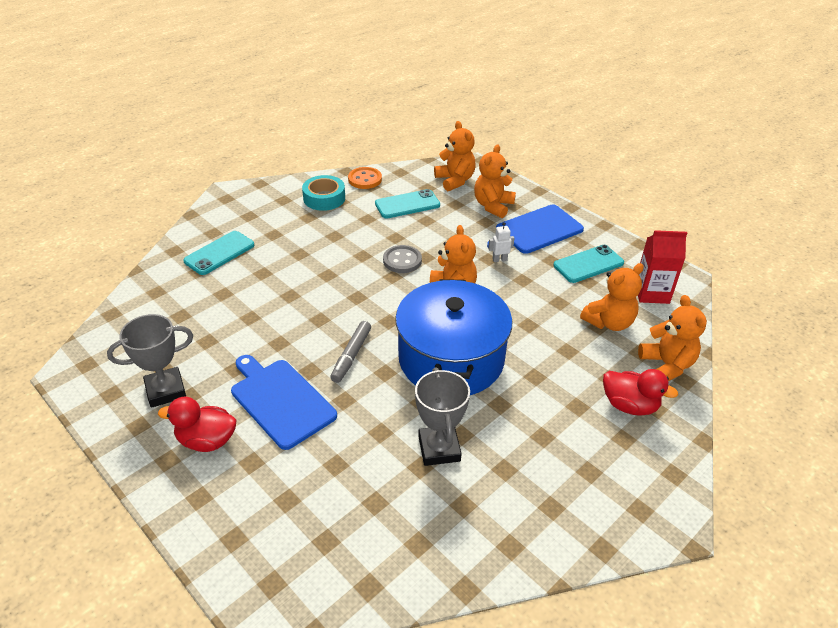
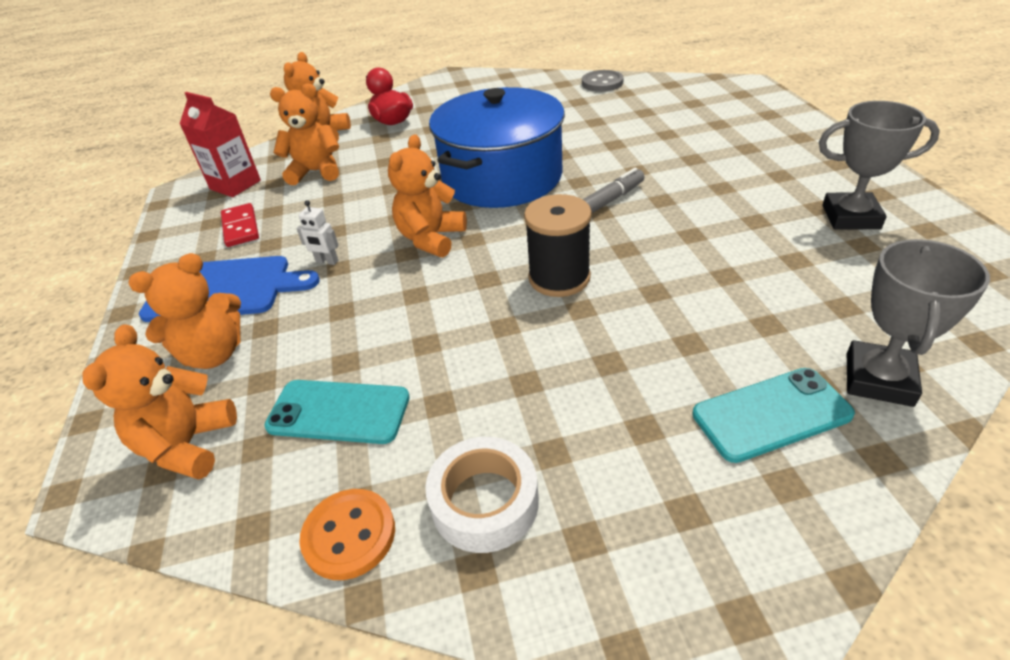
camera: 145 degrees left, 0 degrees up
(207, 440) = (794, 168): red duck -> none
(280, 400) = (706, 182): blue cutting board -> none
(324, 198) = (484, 502): turquoise tape -> white tape
(350, 288) = (559, 278): none -> black spool
(402, 260) = (453, 298): grey button -> grey button (602, 83)
(439, 449) = (571, 127): grey trophy -> grey trophy (878, 379)
(588, 264) = (241, 227): turquoise phone -> red domino

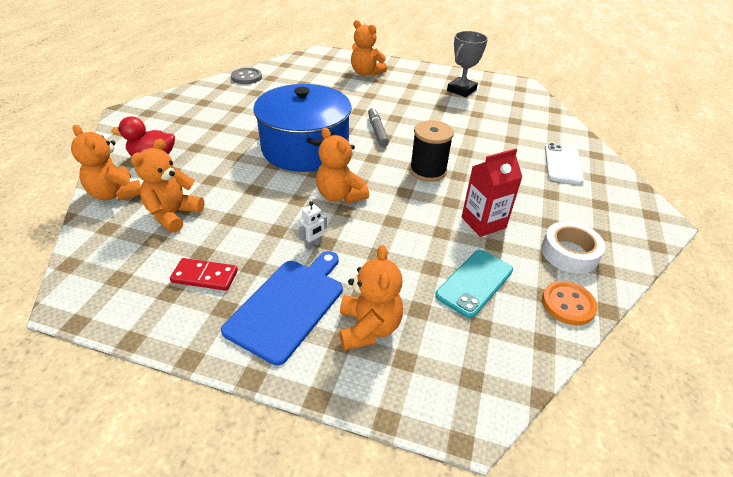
camera: 65 degrees left, 0 degrees up
(188, 445) = (457, 360): orange teddy bear -> orange teddy bear (366, 73)
(235, 185) = (122, 263): red carton -> red carton (483, 222)
(771, 414) = (562, 164): turquoise phone -> white phone
(878, 379) = (559, 135): grey trophy -> none

